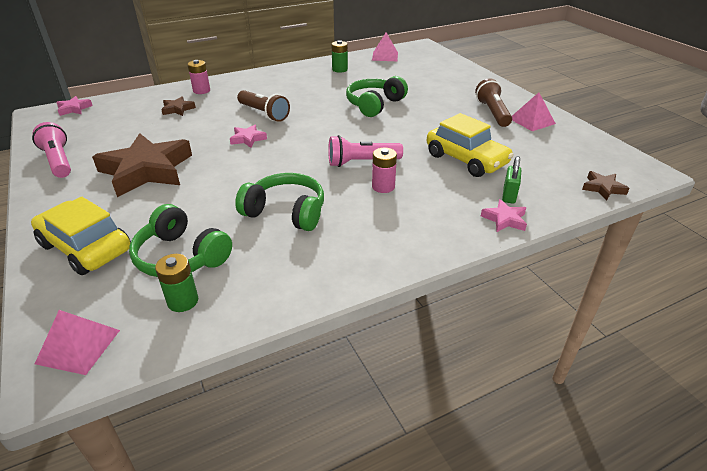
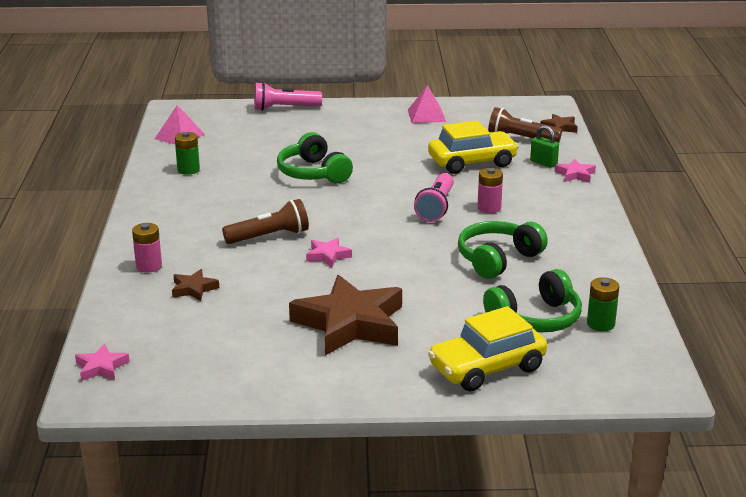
camera: 65 degrees left, 10 degrees down
(59, 161) = (270, 382): pink flashlight -> pink flashlight (284, 108)
(78, 346) = (633, 375): pink pyramid -> none
(492, 113) = (393, 126): brown flashlight -> brown flashlight (521, 139)

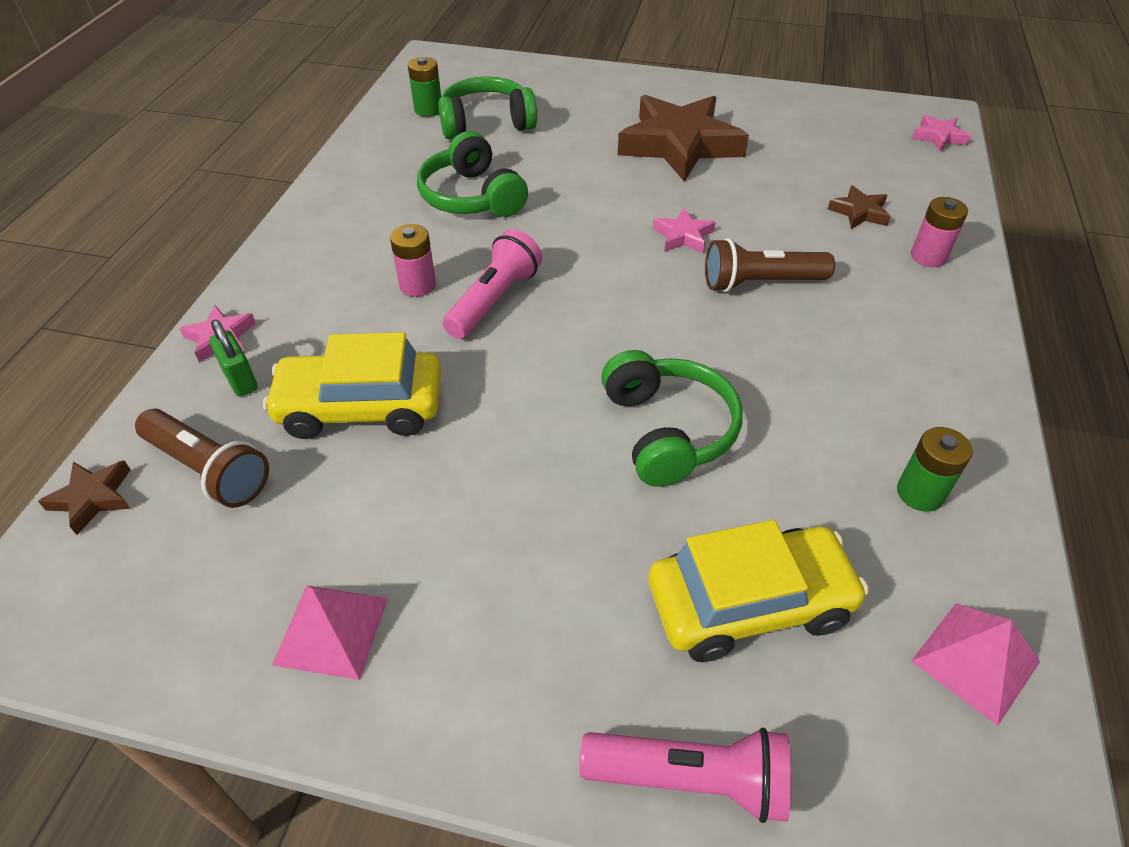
camera: 165 degrees left, 20 degrees up
(487, 367) = (566, 89): yellow car -> yellow car (749, 604)
(497, 259) = (472, 197): green headphones -> green headphones turned 90 degrees clockwise

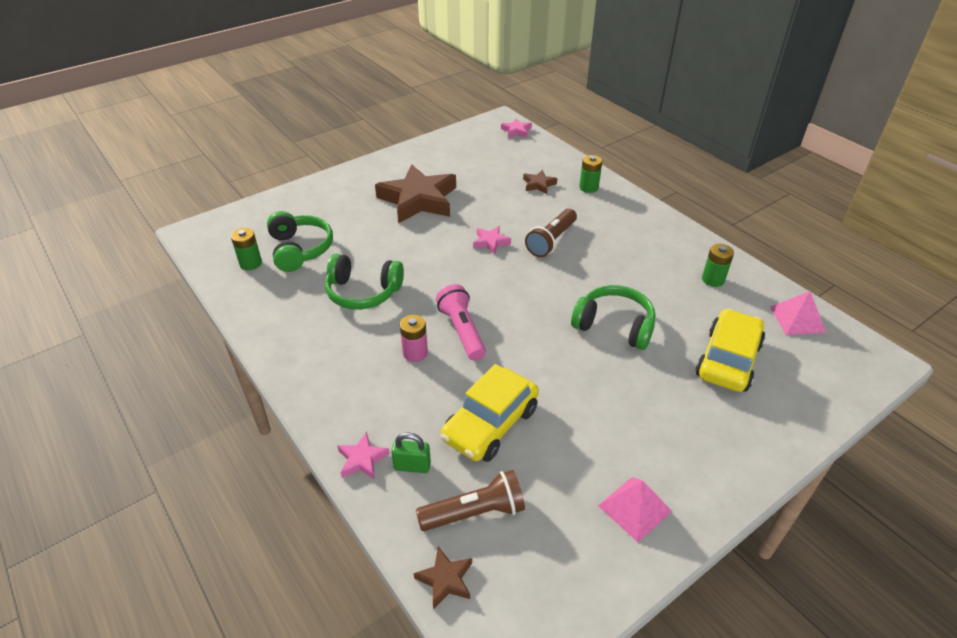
camera: 50 degrees left, 5 degrees down
(486, 123) = (300, 249): green headphones -> green headphones turned 135 degrees clockwise
(690, 779) = (795, 427): pink flashlight -> none
(928, 256) = (588, 187): pink battery -> green battery

